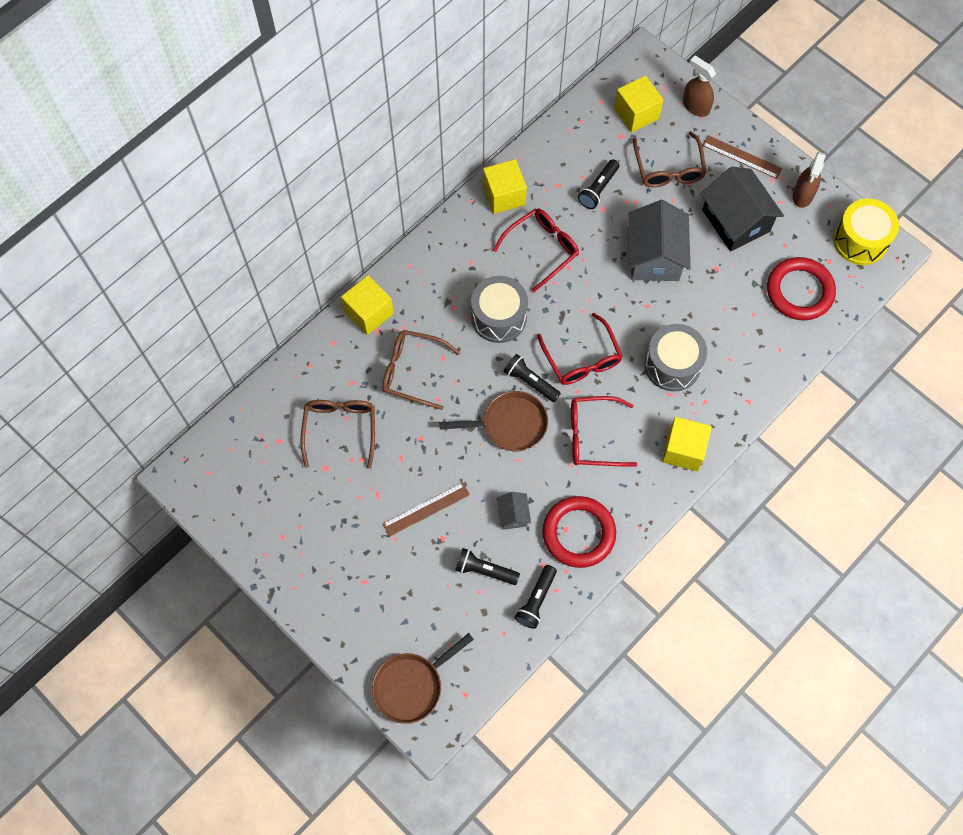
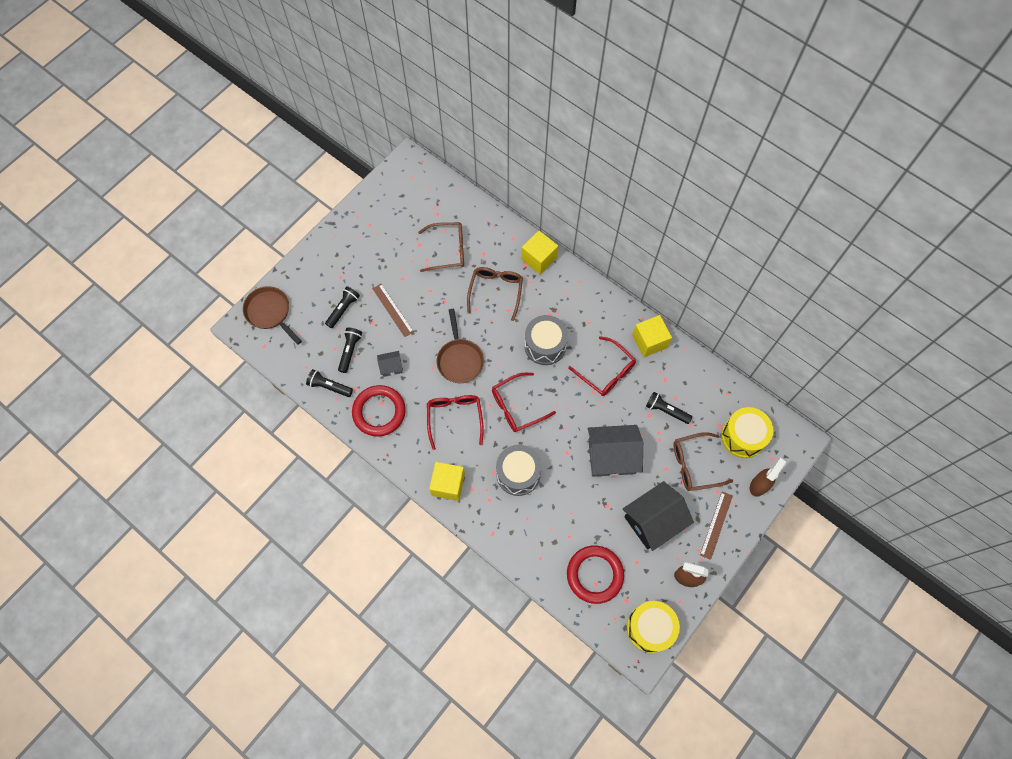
camera: 85 degrees right, 0 degrees up
(530, 382) = (494, 371): black flashlight -> black flashlight (343, 309)
(636, 113) = (743, 437): yellow cube -> yellow drum

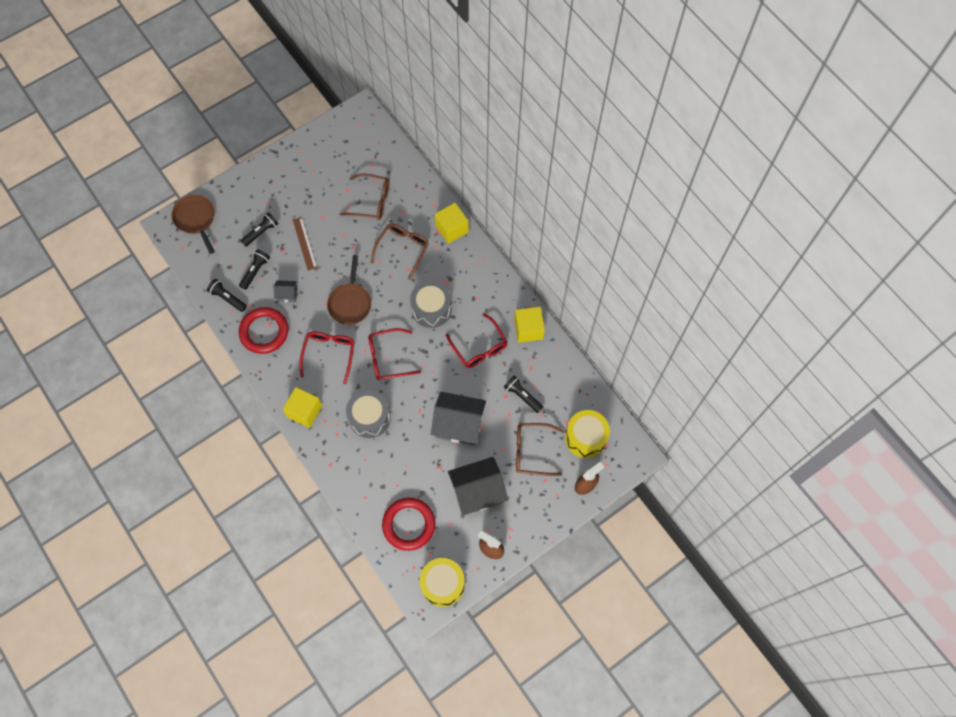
camera: 15 degrees right, 0 degrees up
(716, 525) = (533, 510): brown ruler -> none

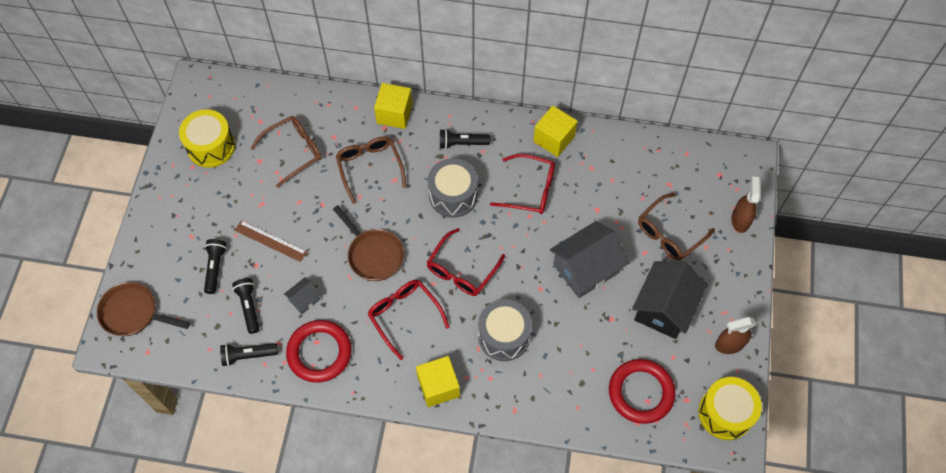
camera: 45 degrees left, 5 degrees down
(522, 396) = (611, 196): black flashlight -> black flashlight (462, 143)
(585, 438) = (697, 183): yellow drum -> yellow drum (211, 146)

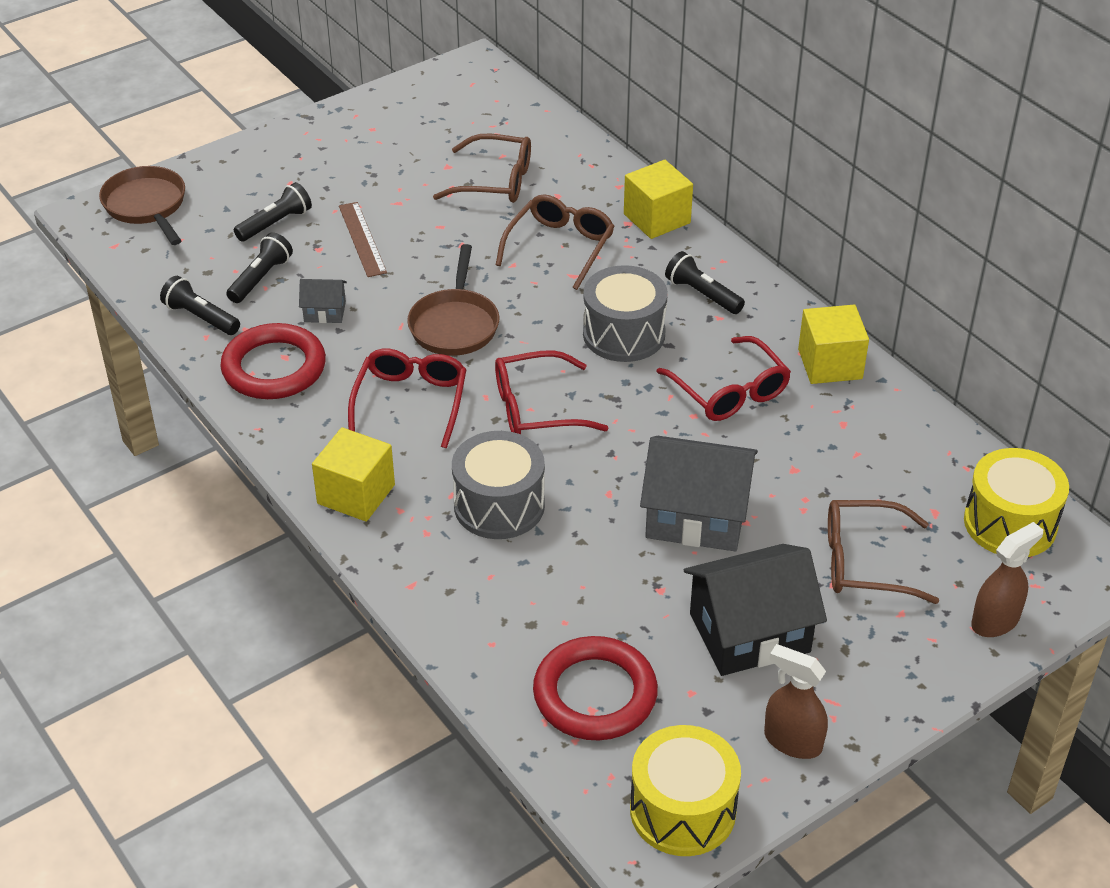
camera: 45 degrees right, 20 degrees down
(211, 146) = (415, 124): yellow drum -> yellow drum (1010, 523)

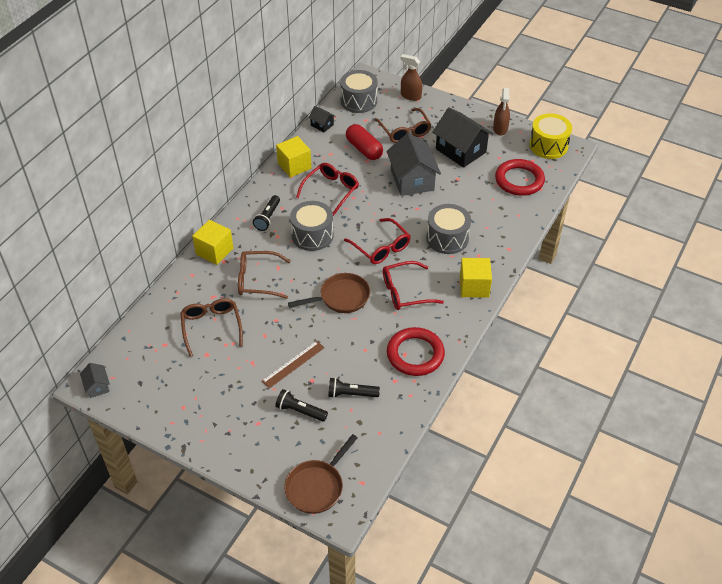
camera: 115 degrees left, 5 degrees up
(201, 317) = (397, 405): black flashlight -> none
(325, 312) = (362, 353): grey house -> grey house (97, 386)
(832, 477) = (364, 149): none -> red capsule
(945, 439) = (322, 125): none -> black house
(1010, 523) = (358, 101): yellow drum -> grey drum

